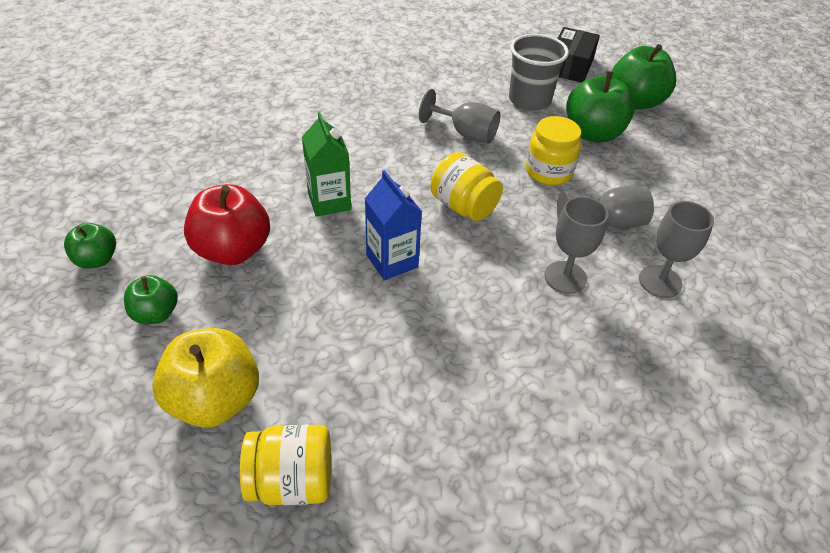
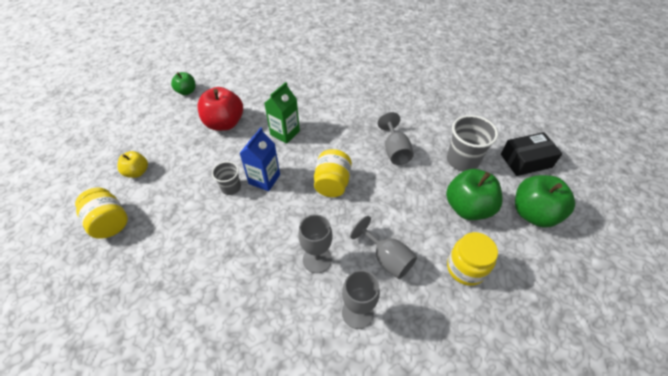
camera: 55 degrees right, 5 degrees up
(156, 314) = (170, 126): green apple -> none
(215, 400) = (137, 172): yellow apple -> yellow apple, size x0.57
(371, 301) = (231, 187): none -> grey cup
(548, 172) = (403, 205): yellow jar -> yellow jar (465, 268)

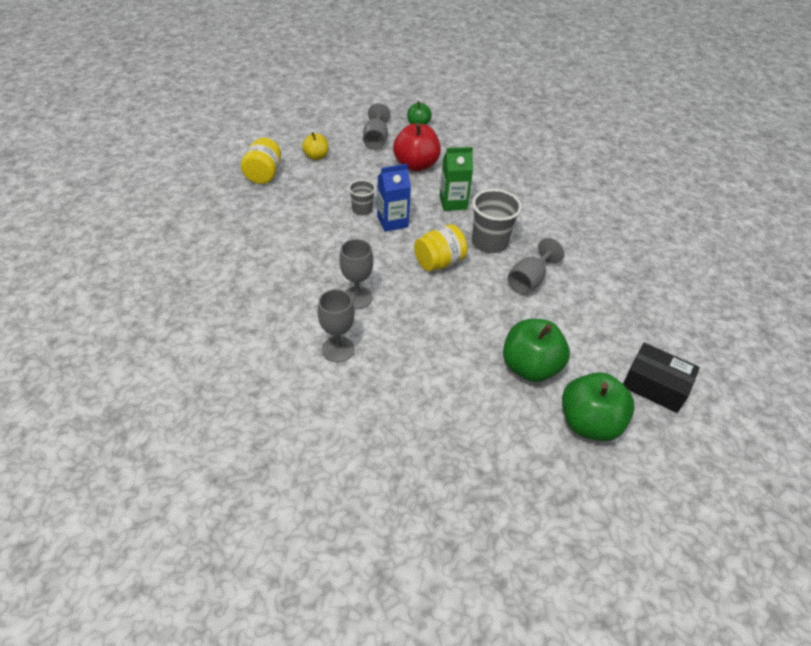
camera: 45 degrees right, 5 degrees down
(387, 258) = (407, 340): grey goblet -> grey goblet (376, 140)
(462, 160) = (584, 334): grey cup -> grey cup (489, 242)
(465, 268) = (459, 399): yellow jar -> none

